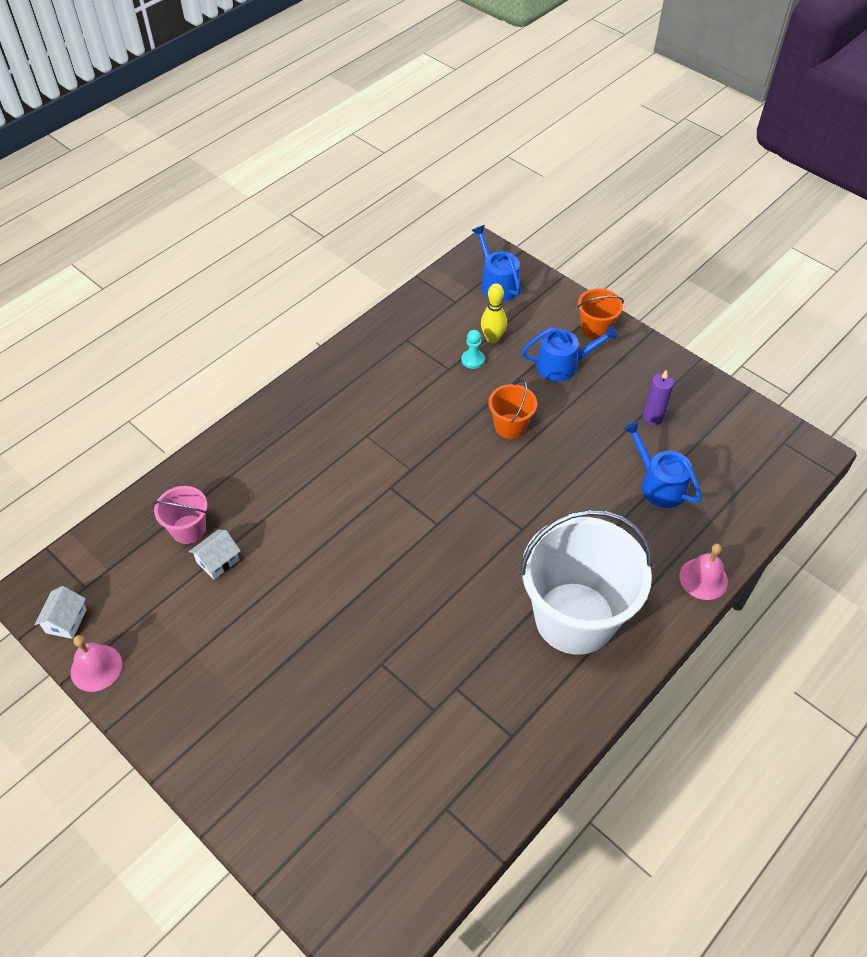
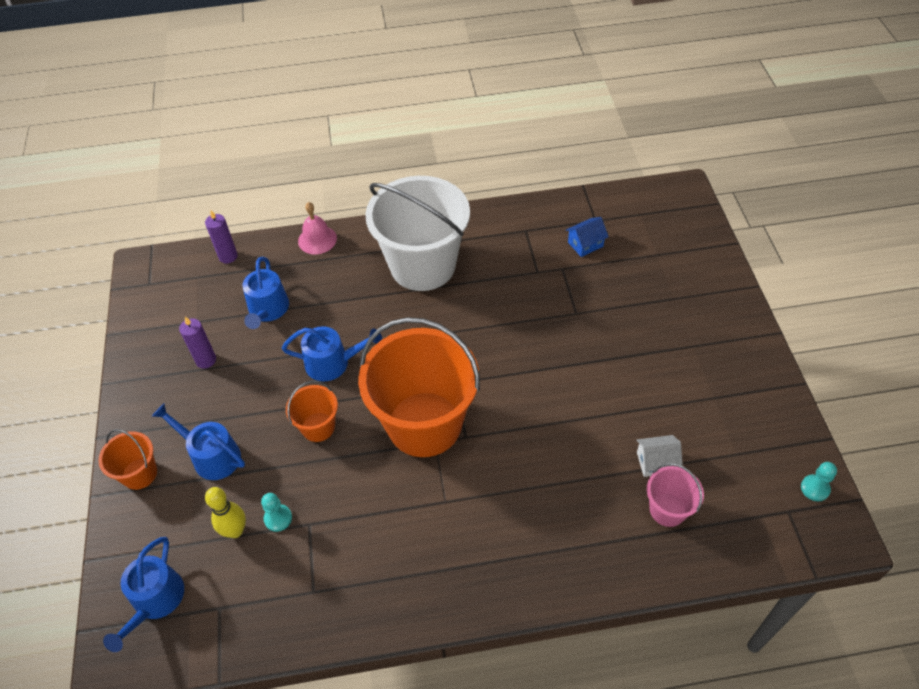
camera: 140 degrees left, 0 degrees up
(66, 621) = (815, 488): white house -> turquoise pawn
(96, 668) = (799, 433): pink bell -> none
(431, 477) = (424, 424): none -> orange bucket
(433, 762) = (585, 244): none -> blue house
(553, 477) = (333, 363): none -> blue watering can
(757, 508) = (228, 256): none -> purple candle

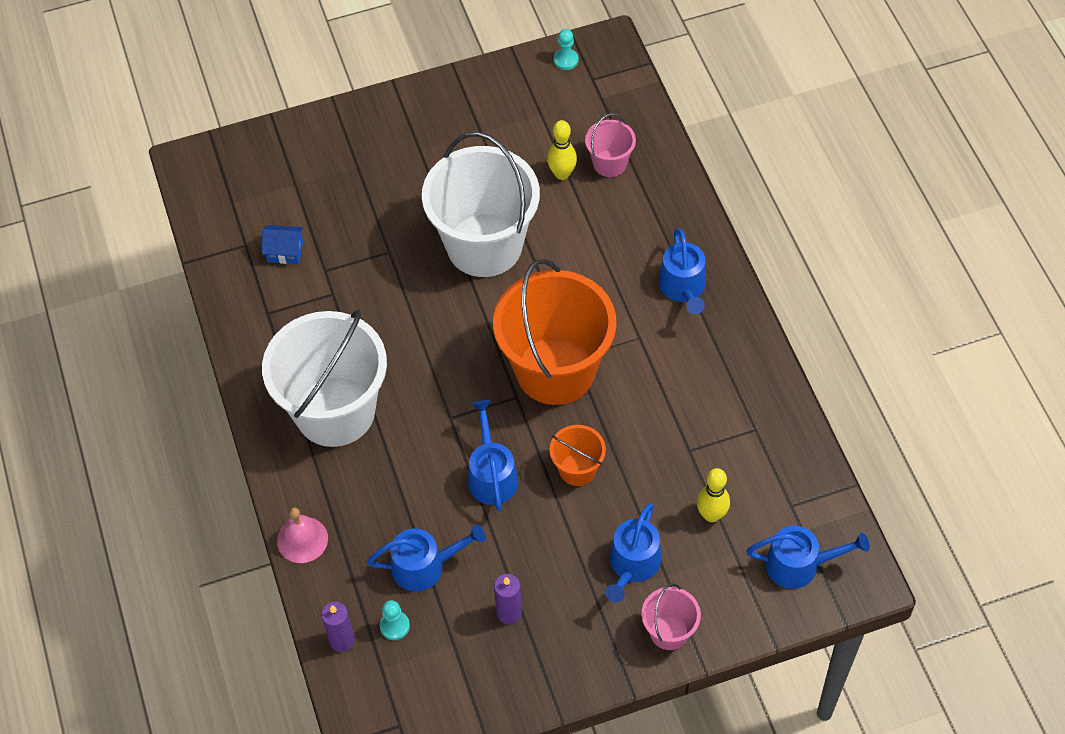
camera: 100 degrees left, 5 degrees up
(139, 474) = (669, 632): orange bucket -> pink bucket
(278, 518) = (689, 479): turquoise pawn -> turquoise pawn (394, 626)
(497, 554) = (683, 288): none -> blue watering can
(574, 385) = (484, 245): none -> white bucket
(585, 244) = (285, 251): blue house -> blue house turned 45 degrees counterclockwise
(656, 462) = (562, 174): white house -> yellow bowling pin

